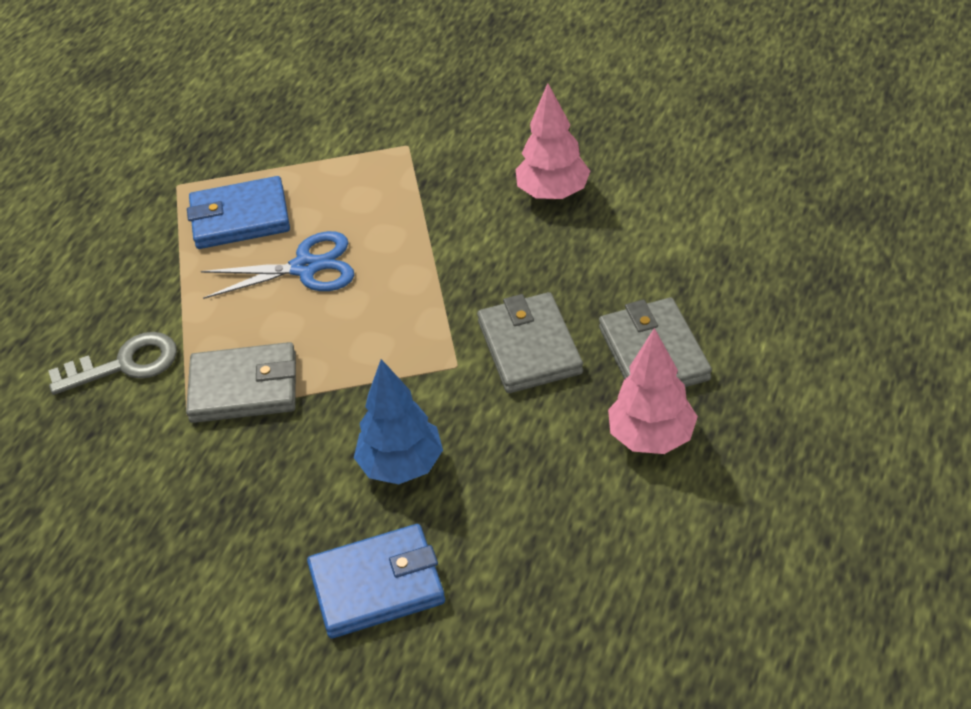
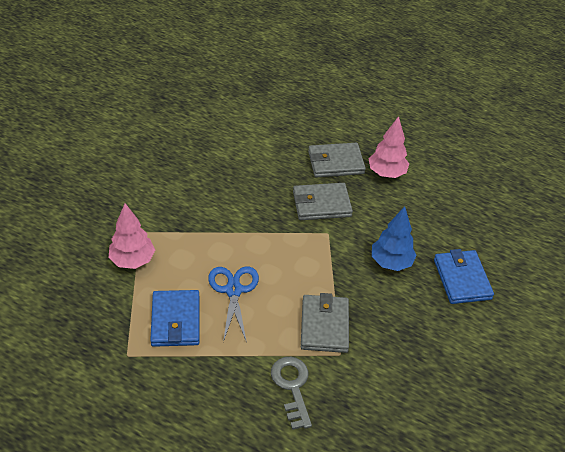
camera: 90 degrees left, 0 degrees up
(553, 193) = (209, 177): pink tree -> pink tree (132, 260)

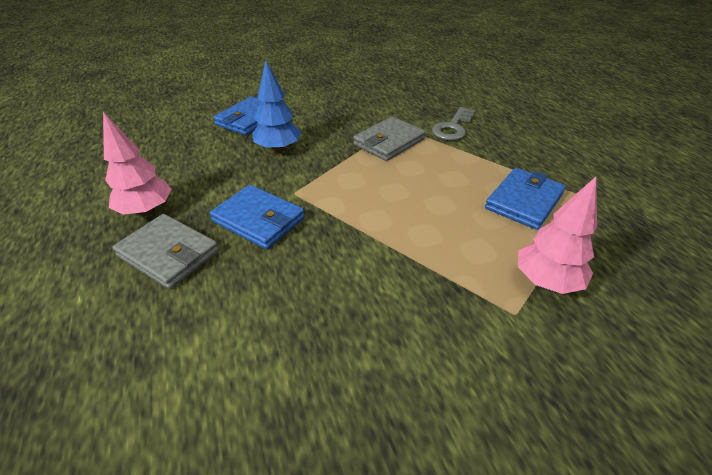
camera: 135 degrees left, 5 degrees down
(234, 290) = (442, 196): blue scissors -> none
(321, 204) = (258, 220): grey wallet -> blue wallet

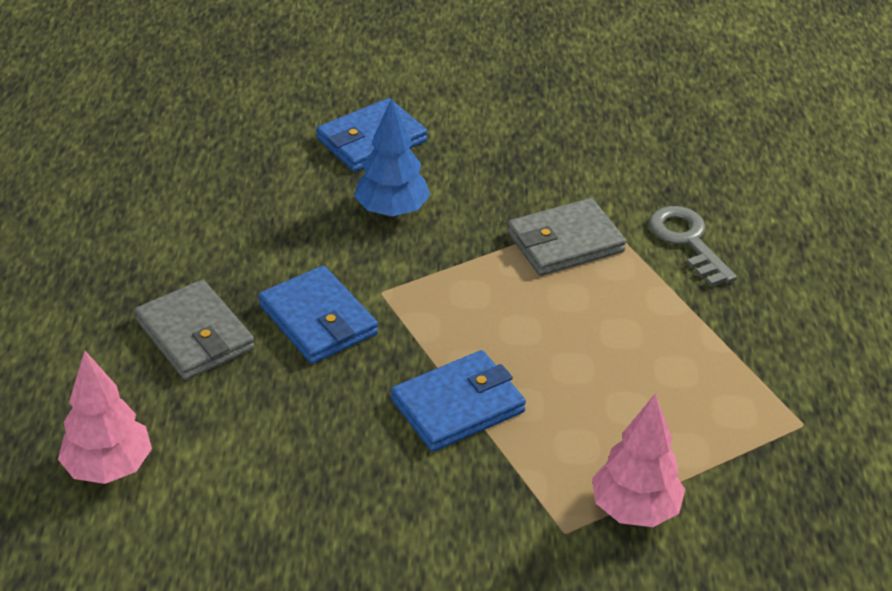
camera: 20 degrees right, 0 degrees up
(147, 210) = (184, 266): pink tree -> pink tree (109, 468)
(453, 127) = (688, 241): grey key -> grey key turned 105 degrees clockwise
(524, 201) = (697, 398): blue wallet -> blue wallet (458, 406)

